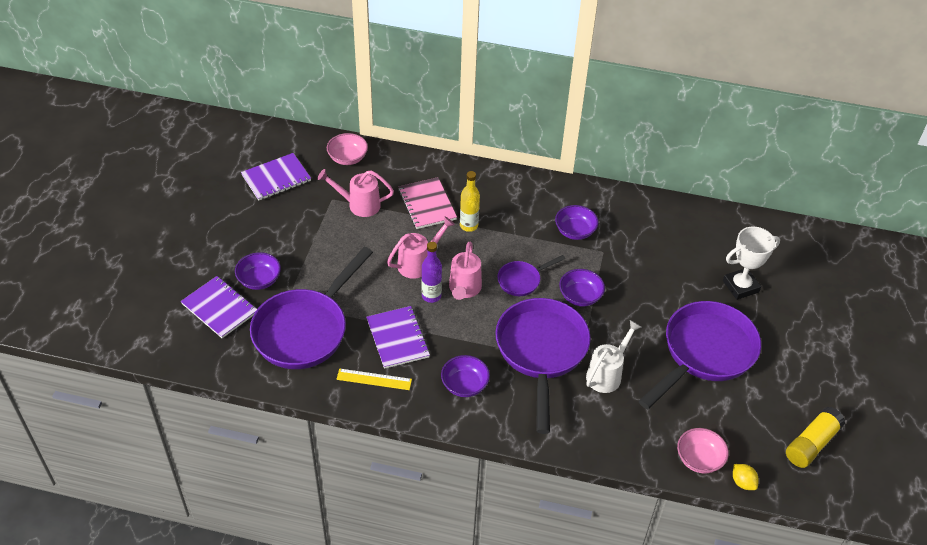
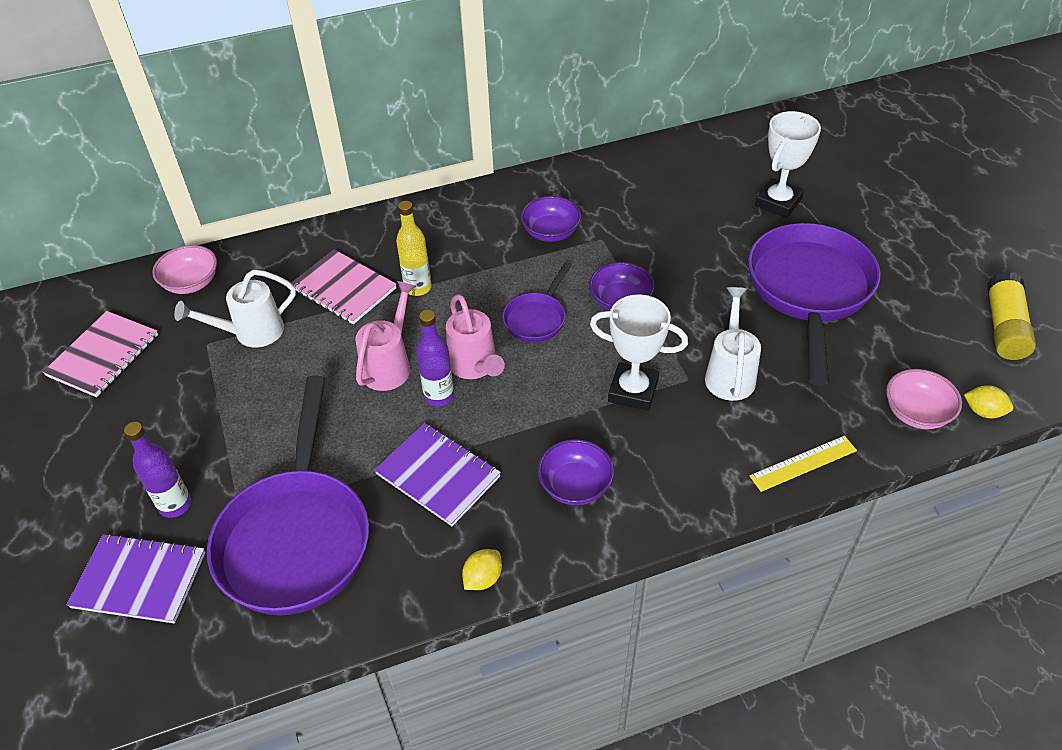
camera: 30 degrees left, 0 degrees up
(259, 280) = (175, 505): purple bowl -> purple bottle
(276, 178) = (103, 355): purple notebook -> pink notebook
(359, 205) = (251, 332): pink watering can -> white watering can
(374, 379) = (449, 550): yellow ruler -> yellow ruler (803, 463)
(379, 403) = (483, 578): none -> yellow lemon
(541, 352) = (633, 391): purple pan -> white trophy

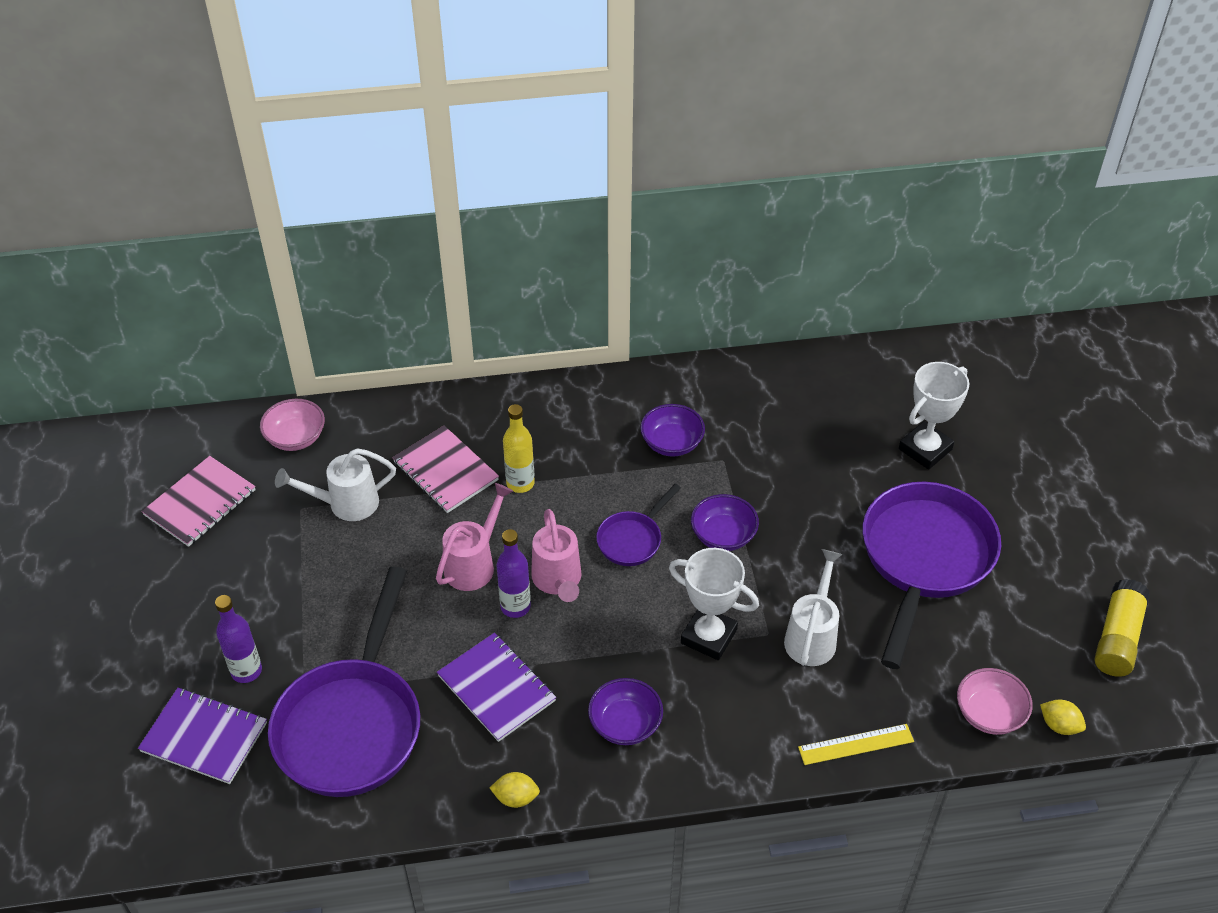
camera: 10 degrees right, 0 degrees up
(483, 578) = (516, 798): yellow lemon -> yellow lemon turned 45 degrees clockwise

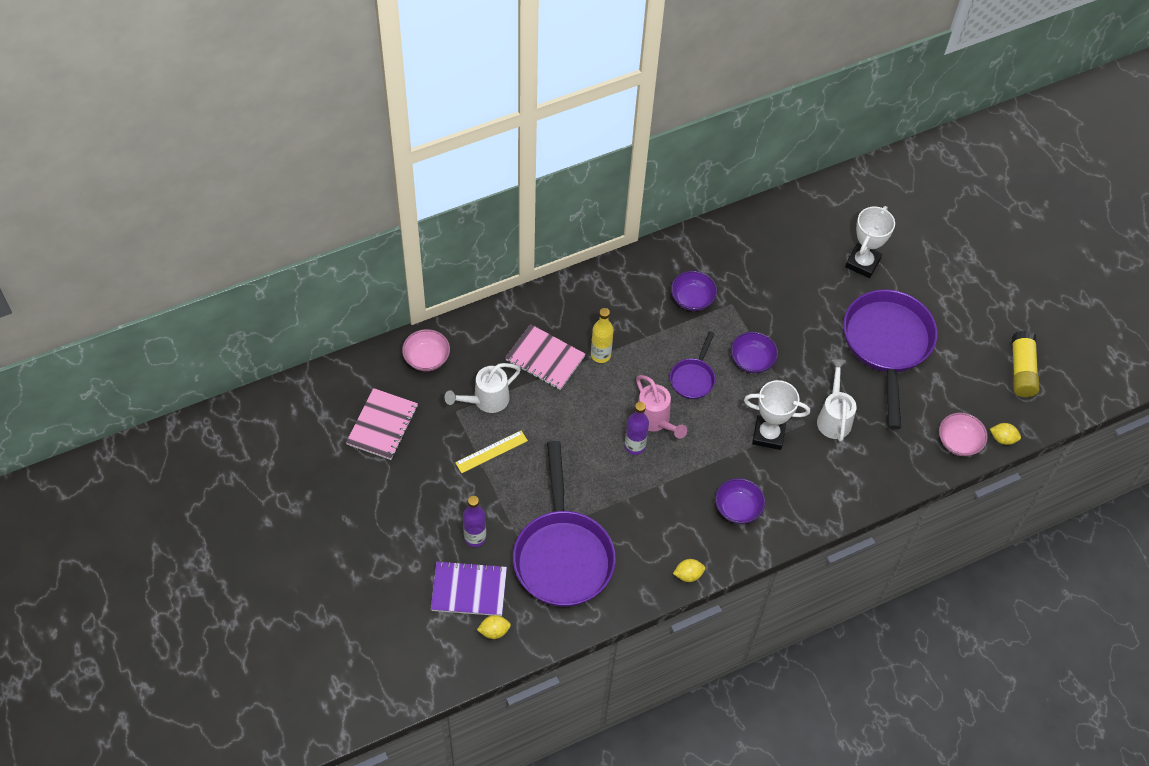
camera: 20 degrees left, 10 degrees up
(210, 802) = (494, 631): none -> yellow lemon
(474, 564) = (594, 423): pink watering can -> none
(496, 688) = (646, 506): purple notebook -> none
(856, 744) = (885, 484): yellow ruler -> yellow ruler (491, 452)

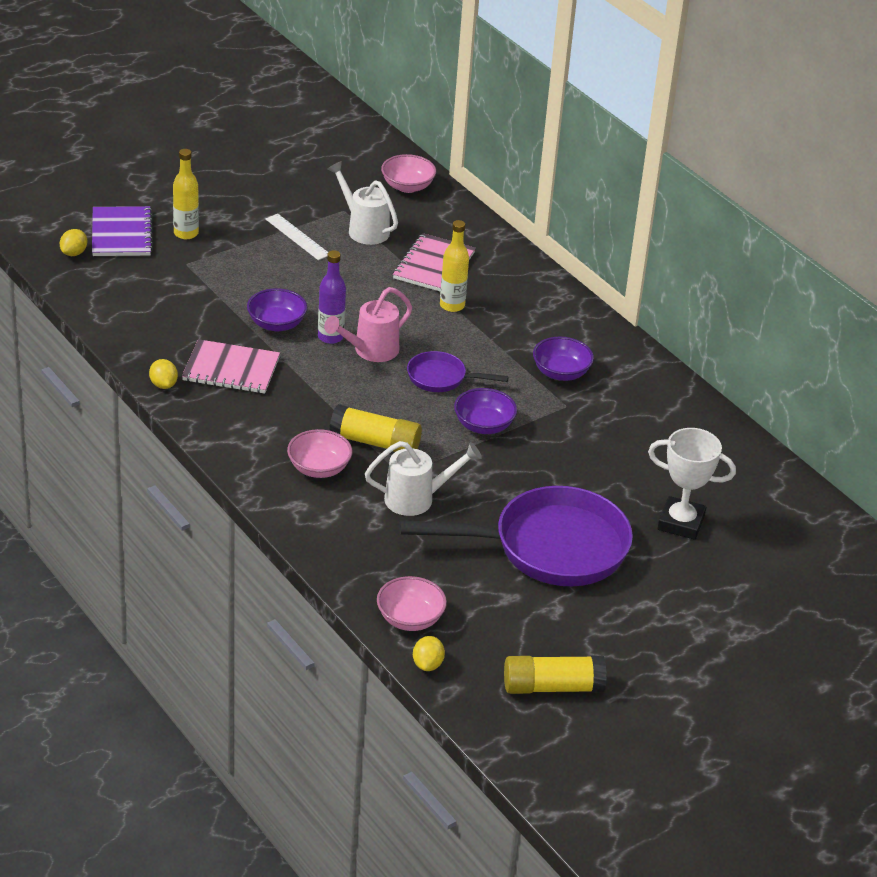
camera: 80 degrees right, 20 degrees down
(382, 425) = (313, 165): pink notebook -> pink notebook (231, 369)
(475, 537) = (186, 233): purple bottle -> yellow bottle
(491, 452) = (297, 237): yellow ruler -> white ruler
(494, 631) = (74, 253): yellow lemon -> yellow lemon turned 45 degrees clockwise
(562, 555) = (174, 293): purple pan -> none
(737, 508) = (262, 420): purple bowl -> purple bowl (276, 324)
(768, 435) = (375, 442): white trophy -> yellow glue stick
(797, 476) = (319, 468): none -> pink bowl

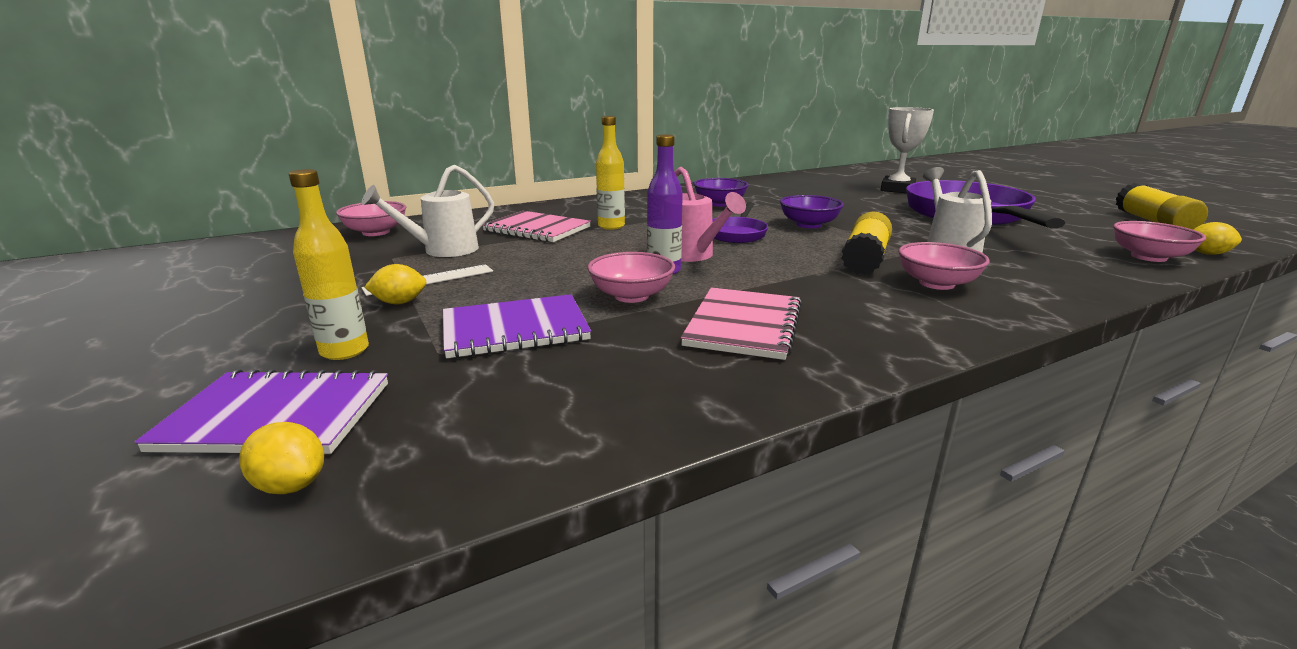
camera: 80 degrees left, 15 degrees down
(163, 385) = (802, 378): yellow lemon -> yellow lemon (400, 303)
(218, 284) = (515, 329): none -> purple notebook
(276, 324) = (631, 296): purple bowl -> pink bowl

